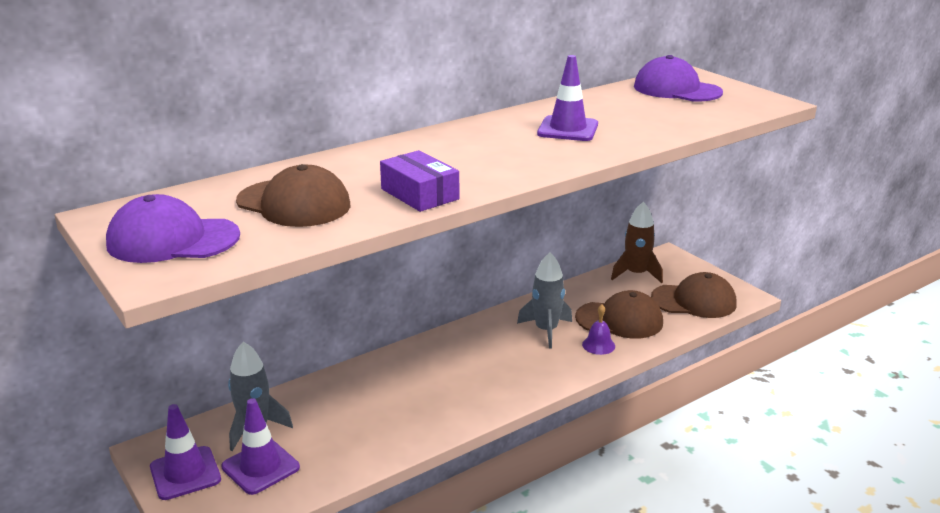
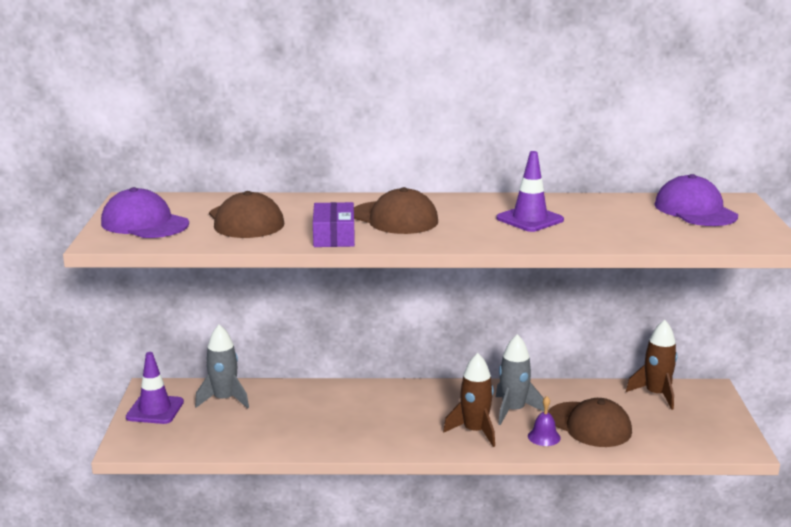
camera: 35 degrees right, 5 degrees down
(260, 467) = (201, 424): purple traffic cone -> none
(538, 363) = (474, 431): none -> brown rocket
(694, 301) = (683, 434): brown cap -> brown cap (394, 218)

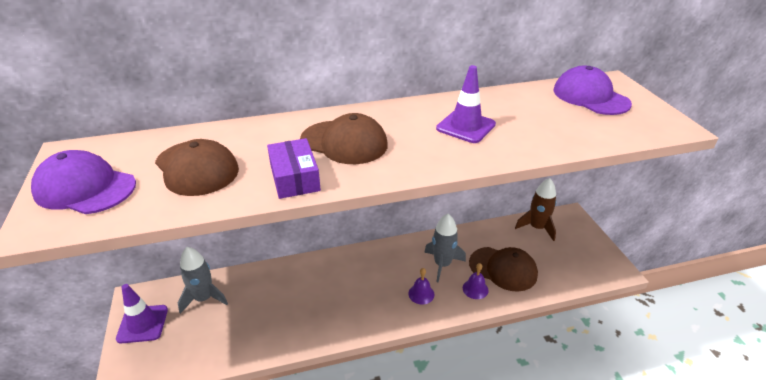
camera: 15 degrees left, 15 degrees up
(474, 431) = (421, 294): brown rocket -> purple bell

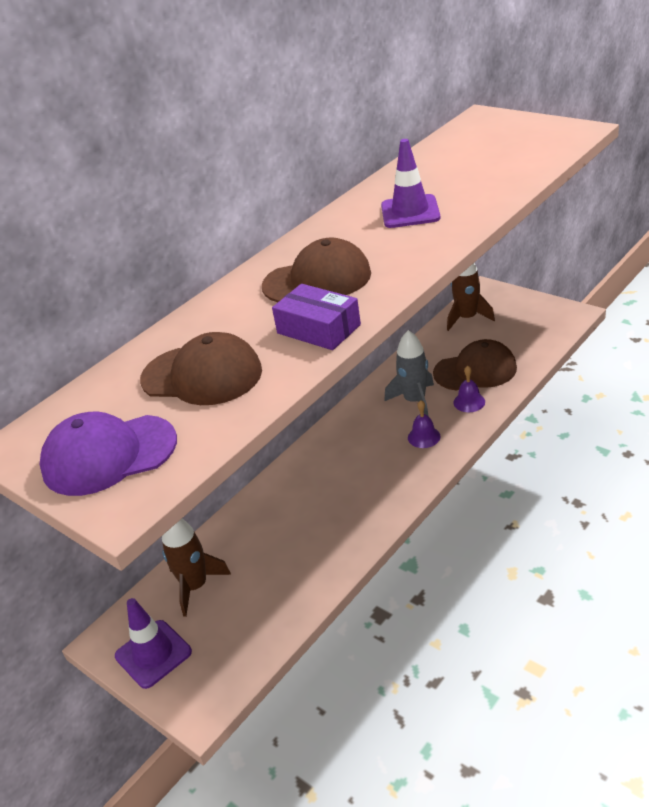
camera: 30 degrees left, 0 degrees up
(204, 298) = (195, 586): grey rocket -> brown rocket
(590, 97) = (482, 137): purple cap -> none

